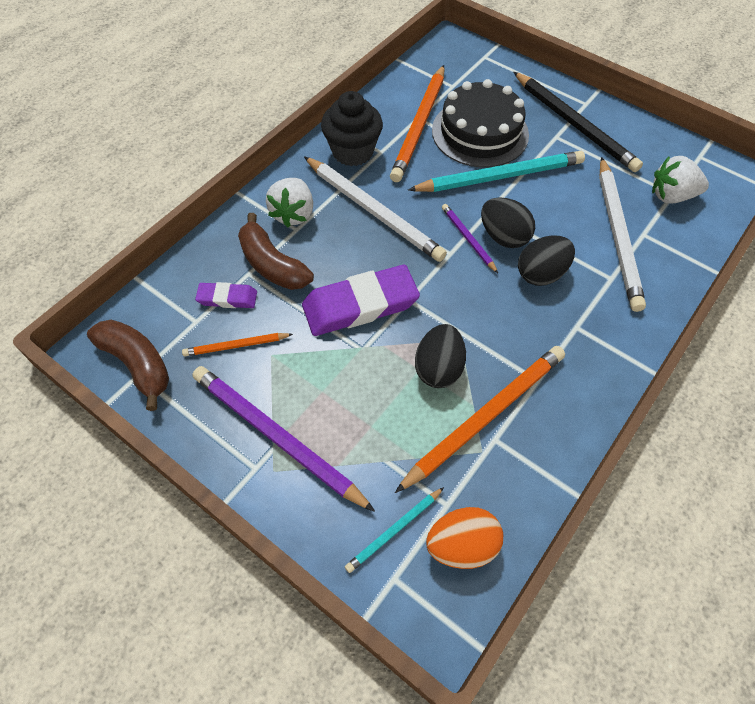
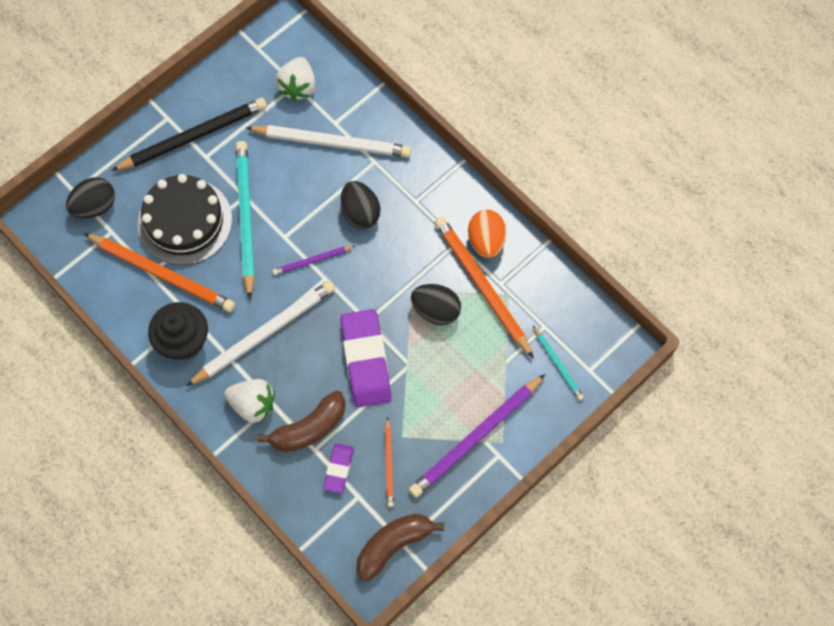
camera: 80 degrees left, 10 degrees up
(461, 545) = (573, 323): orange egg -> orange egg (486, 241)
(503, 237) = (316, 232): black egg -> black egg (95, 206)

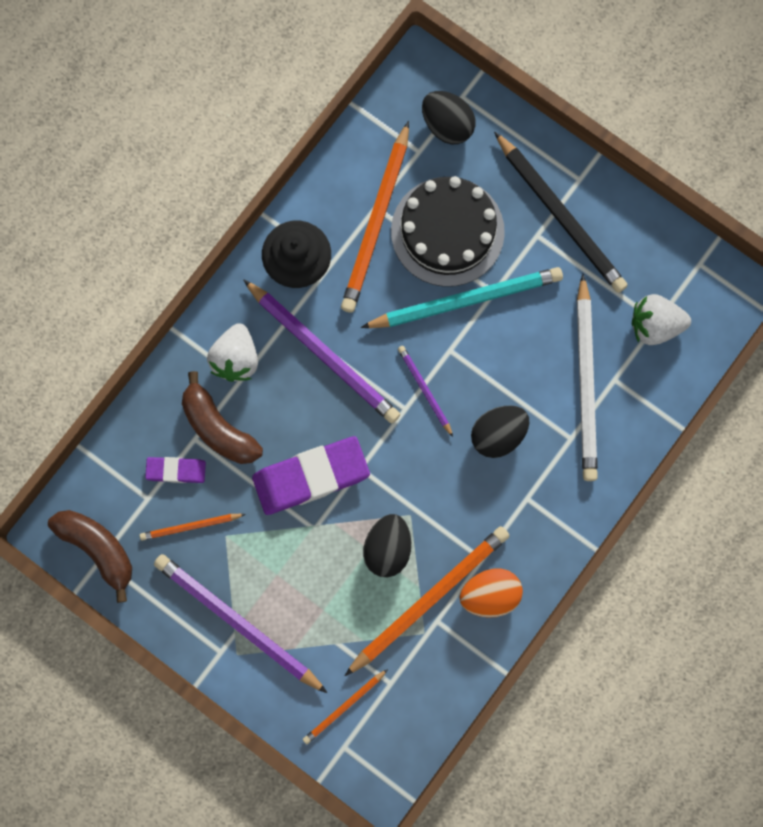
camera: 80 degrees right, 10 degrees up
(264, 333) = (323, 353): white pencil -> purple pencil
(558, 364) = (344, 707): turquoise pencil -> orange pencil

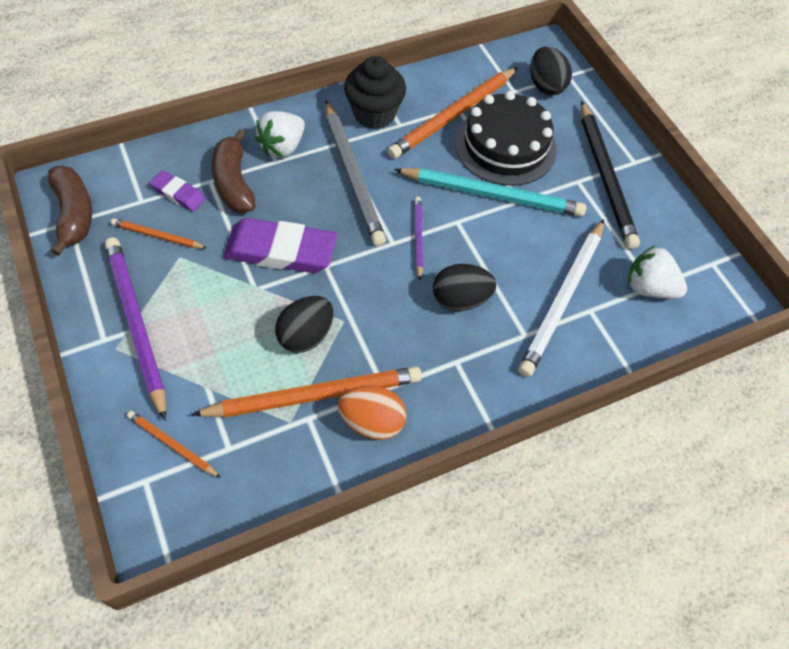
camera: 25 degrees right, 20 degrees down
(323, 353) = (353, 175): purple pencil -> grey pencil
(344, 707) = (172, 445): orange pencil -> orange pencil turned 45 degrees clockwise

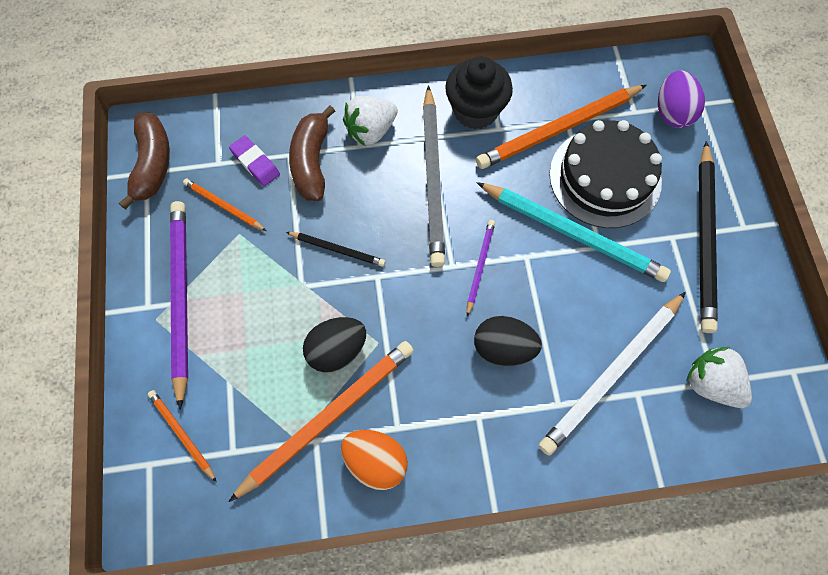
camera: 20 degrees right, 10 degrees up
(280, 250) = (337, 249): purple eraser -> black pencil
(314, 395) = (327, 417): orange pencil -> orange pencil turned 45 degrees counterclockwise
(546, 86) = (672, 112): black egg -> purple egg

